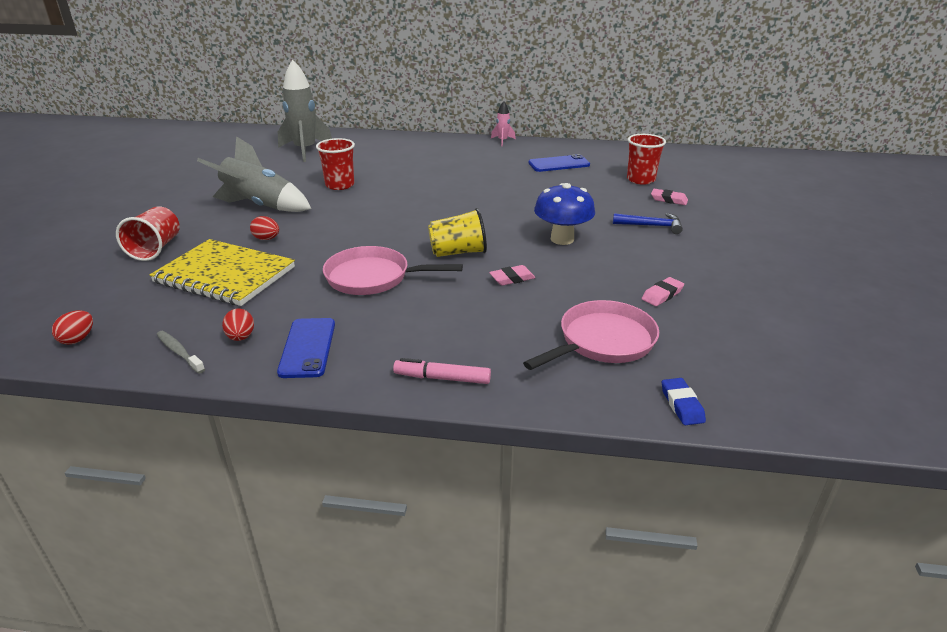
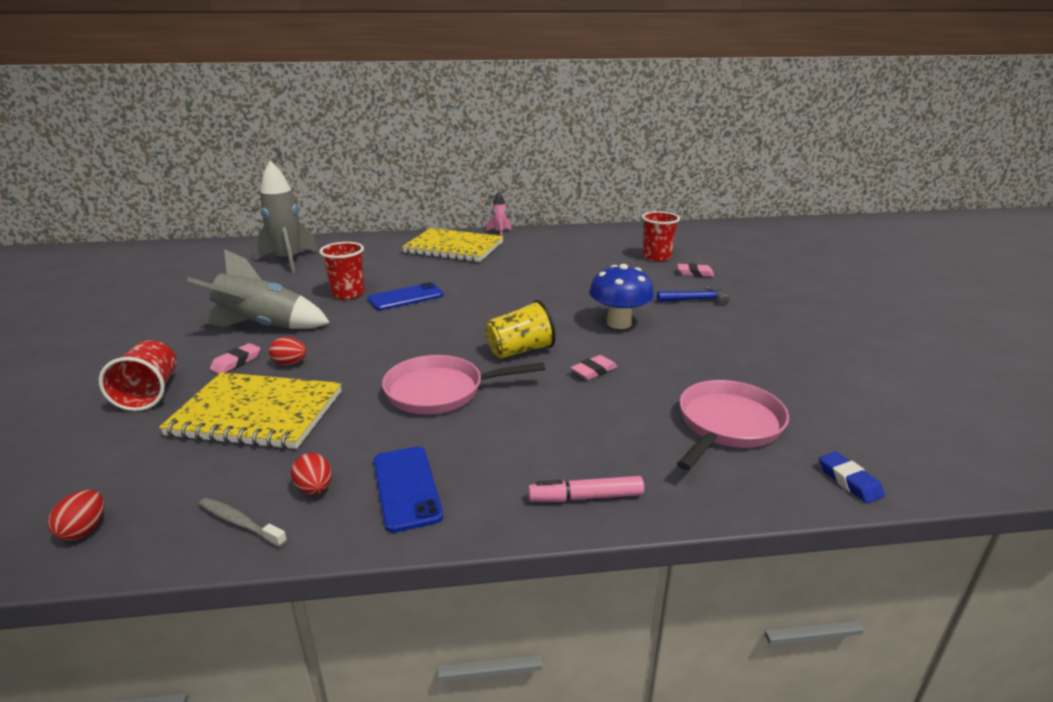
camera: 15 degrees left, 5 degrees down
(452, 152) = (454, 248): none -> yellow notebook
(559, 164) = (569, 249): blue phone -> blue phone (406, 297)
(662, 295) = (751, 367): pink eraser -> pink eraser (236, 362)

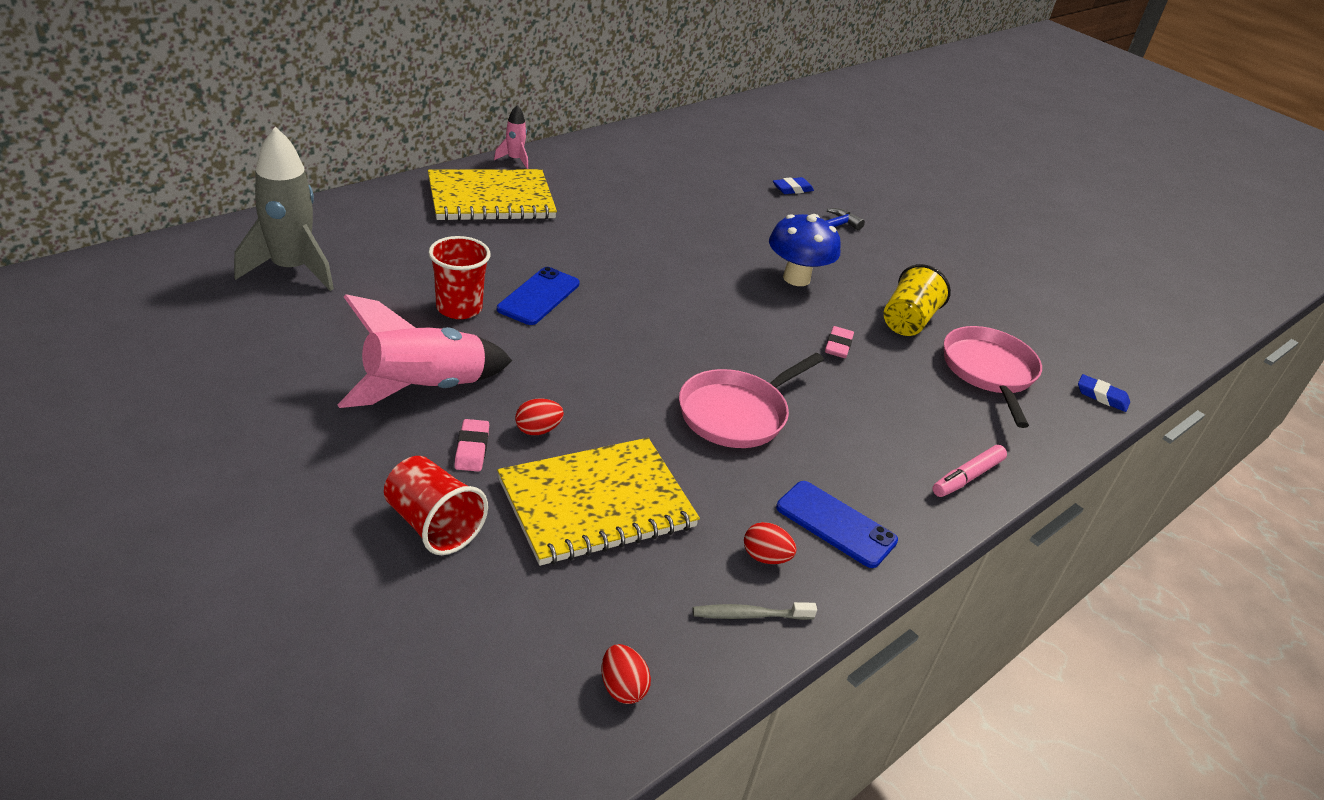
camera: 40 degrees left, 10 degrees up
(263, 326) = (425, 389): grey rocket -> pink rocket
(520, 350) = (748, 340): yellow cup -> yellow cup (907, 321)
(656, 257) = (732, 171): red cup -> none
(695, 273) = (792, 189): pink eraser -> blue eraser

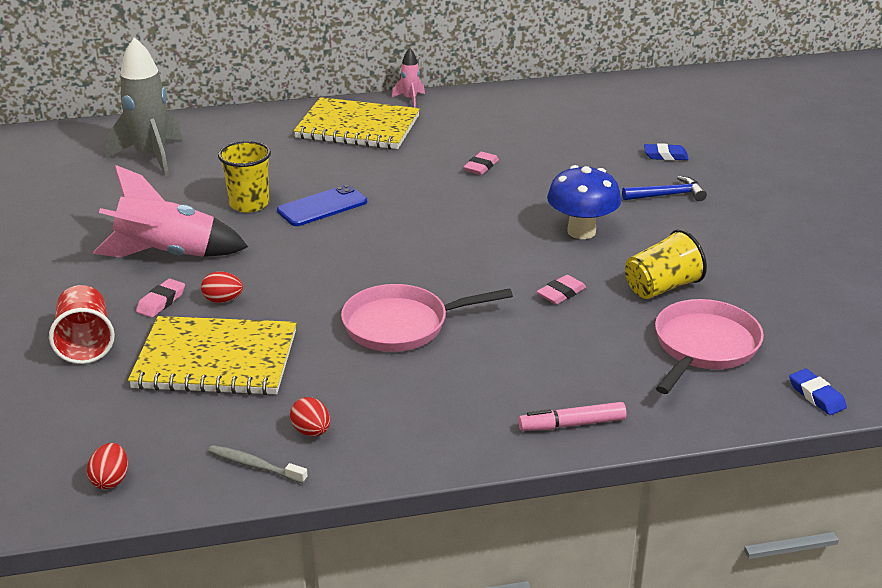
camera: 35 degrees right, 5 degrees down
(459, 308) = (249, 204): red cup -> yellow cup
(650, 225) = (481, 167): none -> pink eraser
(835, 524) = (400, 425): blue phone -> none

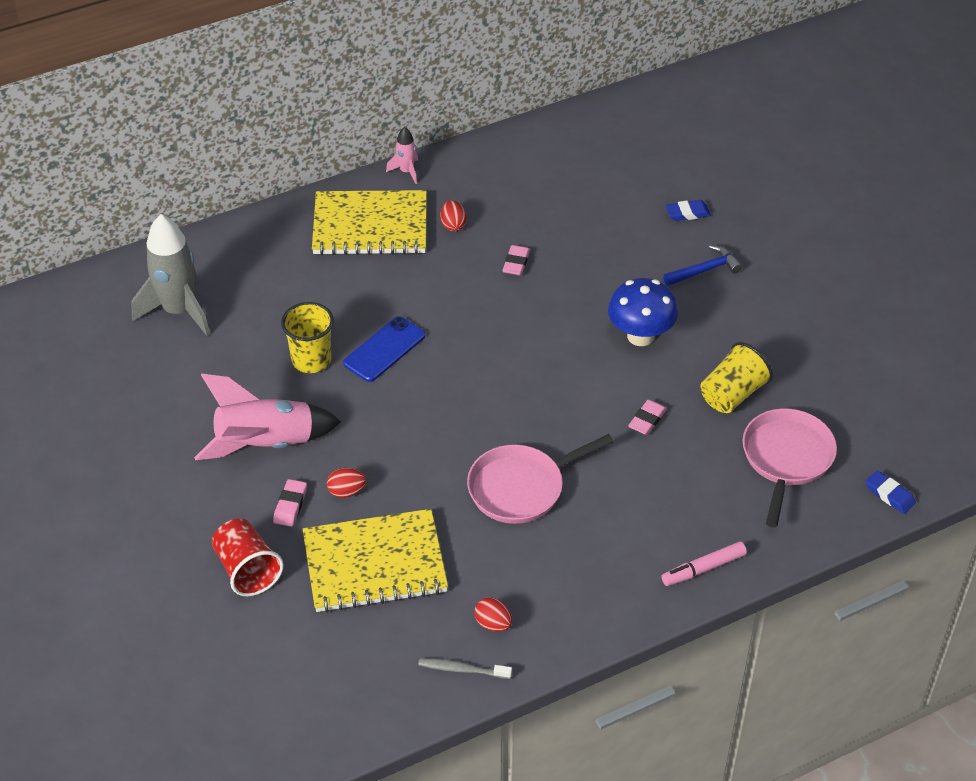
camera: 15 degrees left, 15 degrees up
(110, 480) = (350, 711): red egg -> red egg (453, 225)

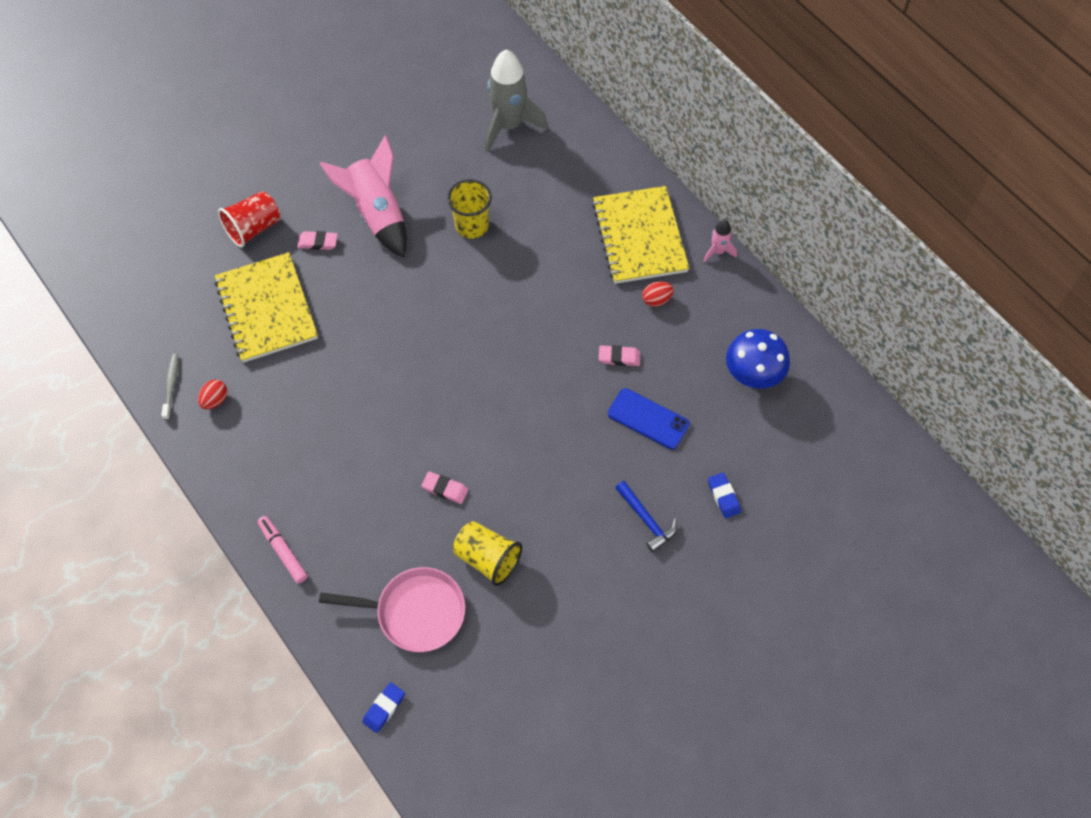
camera: 80 degrees right, 15 degrees up
(346, 491) = (336, 277): red egg -> none
(384, 349) = (493, 275): blue phone -> blue phone (648, 419)
(521, 487) = (355, 400): pink pan -> none
(640, 336) = (547, 472): blue mushroom -> blue mushroom (752, 375)

